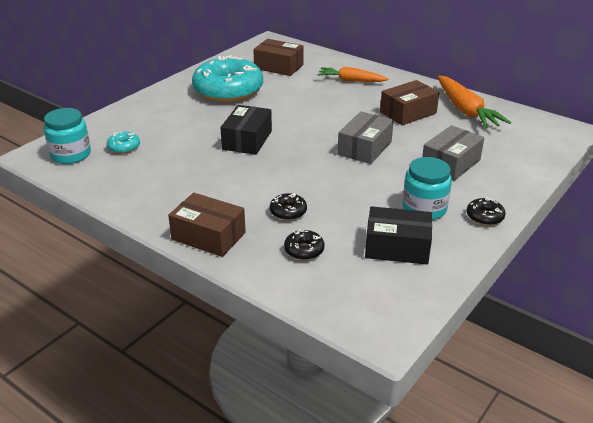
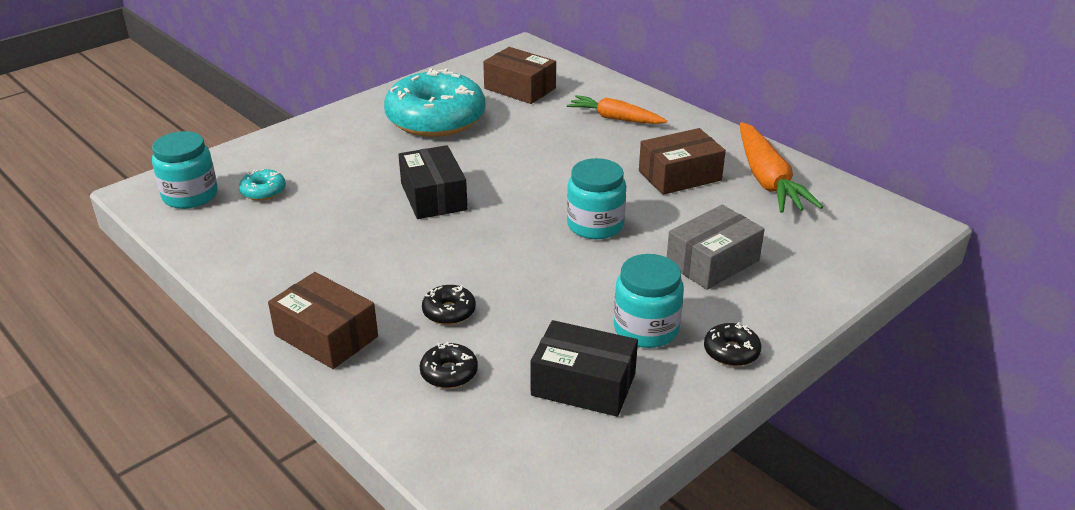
camera: 10 degrees right, 0 degrees up
(247, 140) = (433, 196): black box -> black box turned 45 degrees counterclockwise
(364, 148) = (595, 225): grey box -> turquoise jar

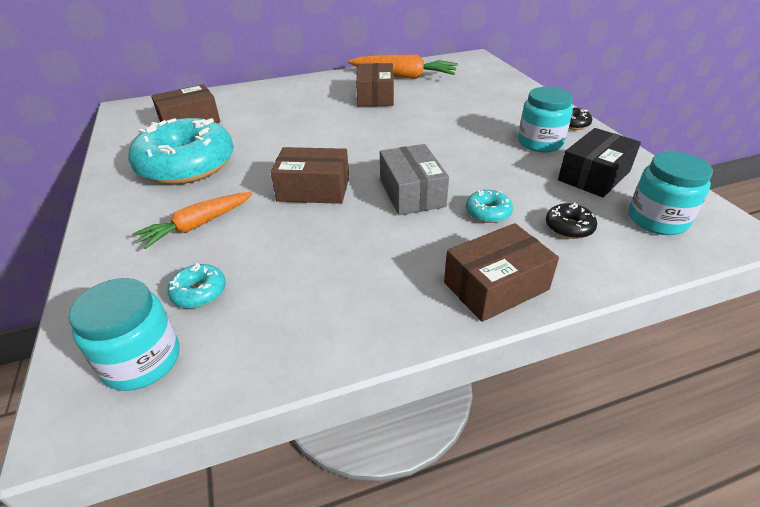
camera: 65 degrees left, 5 degrees up
(433, 196) = (313, 189): black box -> brown box
(449, 312) = (488, 212): black donut -> turquoise donut
(595, 225) = (411, 134): turquoise jar -> turquoise jar (657, 220)
(615, 118) = (281, 99): orange carrot -> orange carrot (198, 225)
(712, 262) = (479, 109): grey box -> grey box (412, 193)

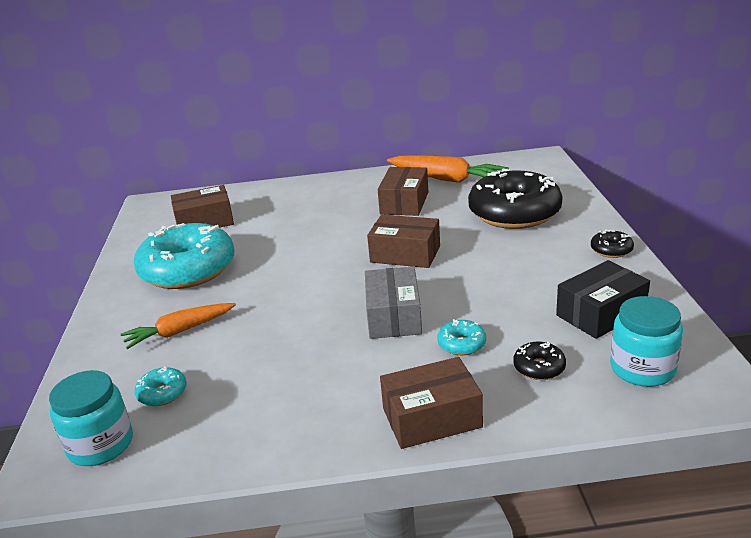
camera: 15 degrees right, 10 degrees down
(313, 189) = (298, 304): brown box -> brown box (405, 254)
(475, 100) = (514, 213): none -> black donut
(540, 143) = (561, 270): turquoise jar -> none

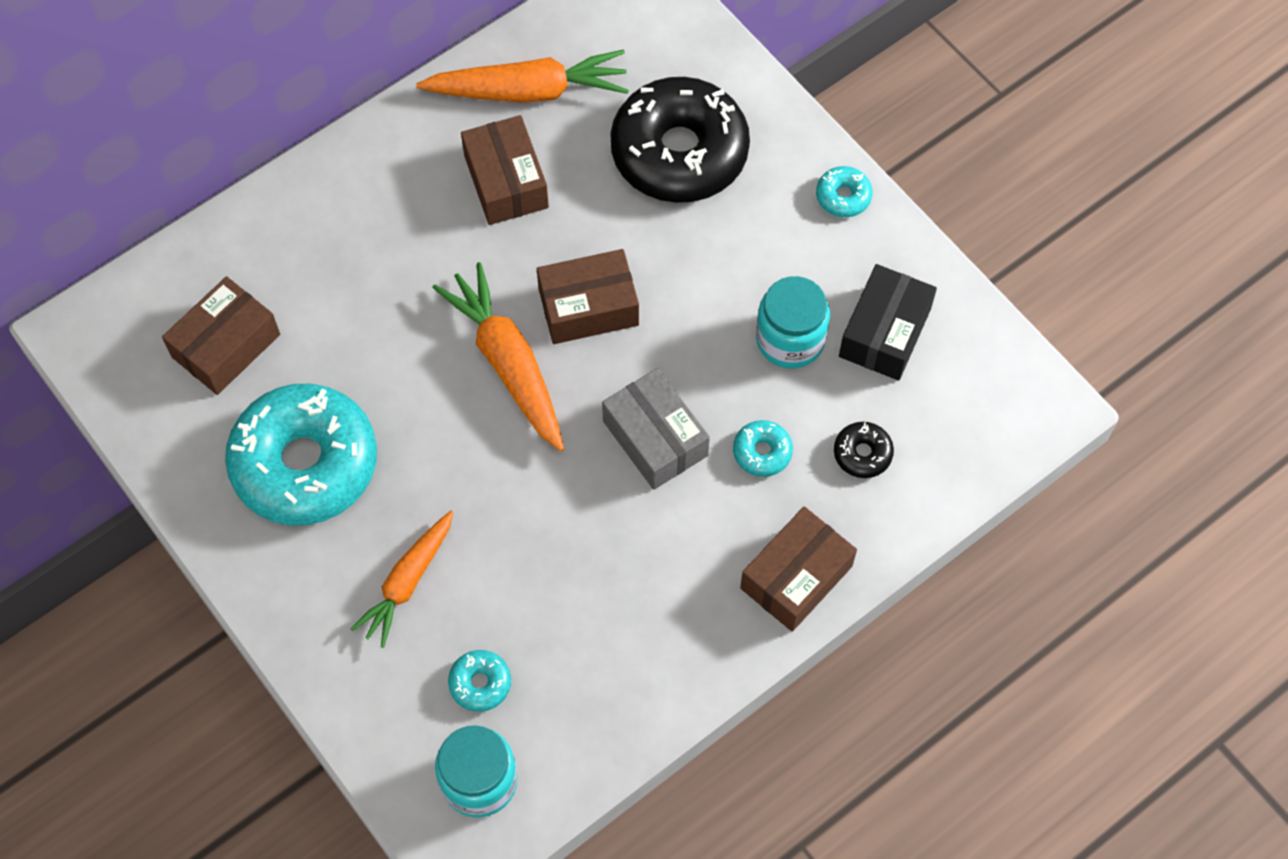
camera: 35 degrees left, 35 degrees up
(336, 263) = (507, 363): none -> orange carrot
(611, 250) = (843, 196): black donut -> turquoise donut
(642, 368) = (963, 409): turquoise jar -> turquoise jar (790, 339)

